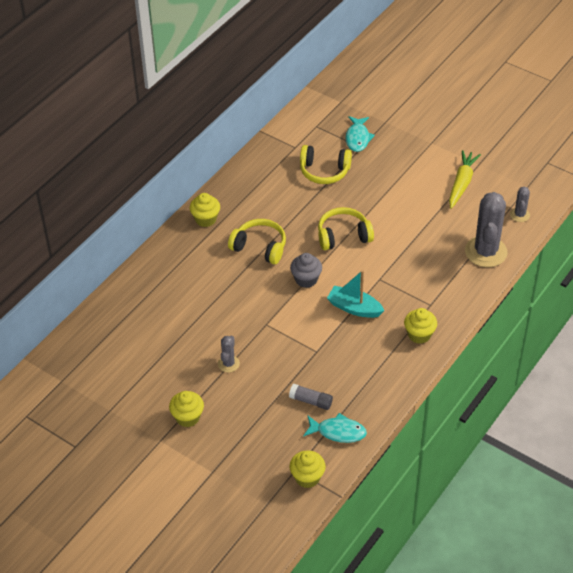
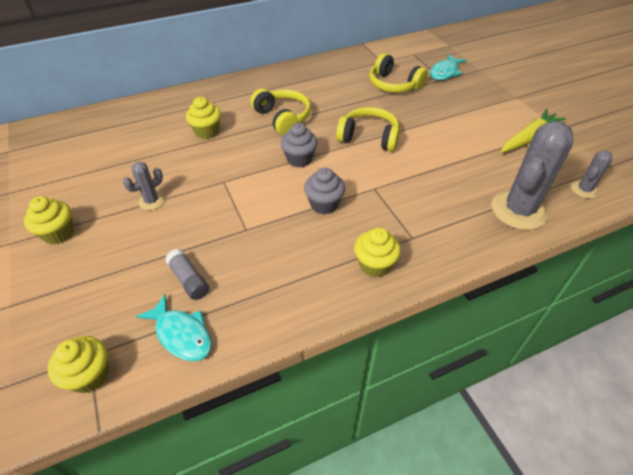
camera: 30 degrees right, 0 degrees up
(205, 219) = (259, 83): yellow cupcake -> yellow cupcake (207, 132)
(354, 308) = (324, 204): turquoise boat -> grey cupcake

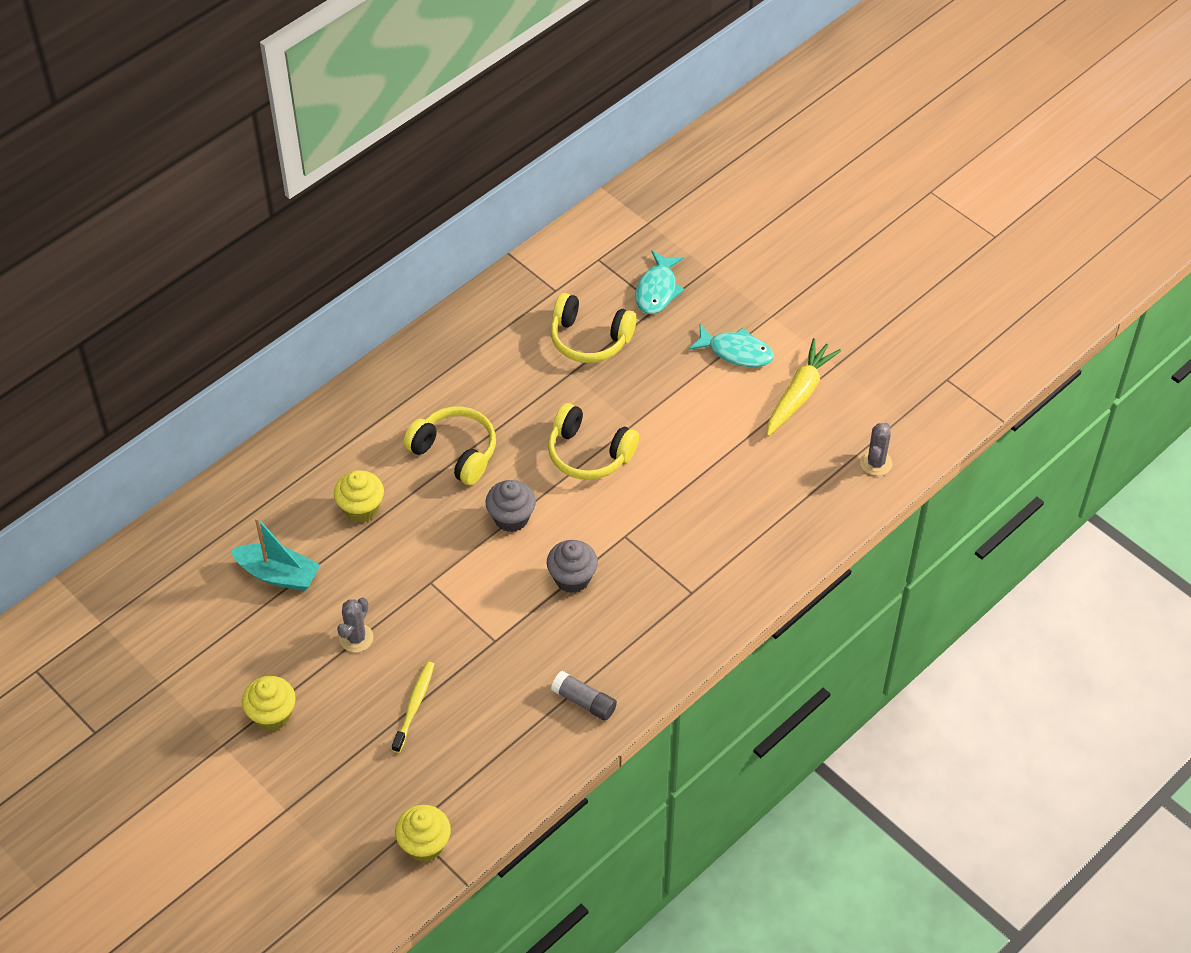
camera: 20 degrees left, 5 degrees up
(131, 153) = (278, 574): none -> turquoise boat
(159, 257) = (414, 706): none -> yellow toothbrush
(182, 334) = (491, 779): turquoise fish -> turquoise fish (736, 352)
(189, 280) = (464, 721): grey glue stick -> grey glue stick (584, 701)
(369, 137) = (589, 453): yellow headphones -> yellow headphones turned 150 degrees counterclockwise
(374, 265) = (660, 640): yellow cupcake -> none
(518, 210) = (804, 517): grey cactus -> none

